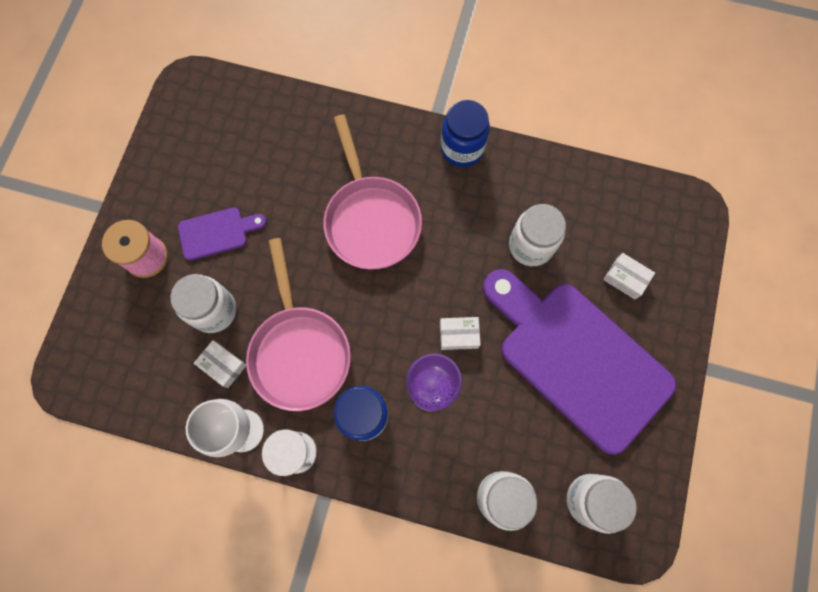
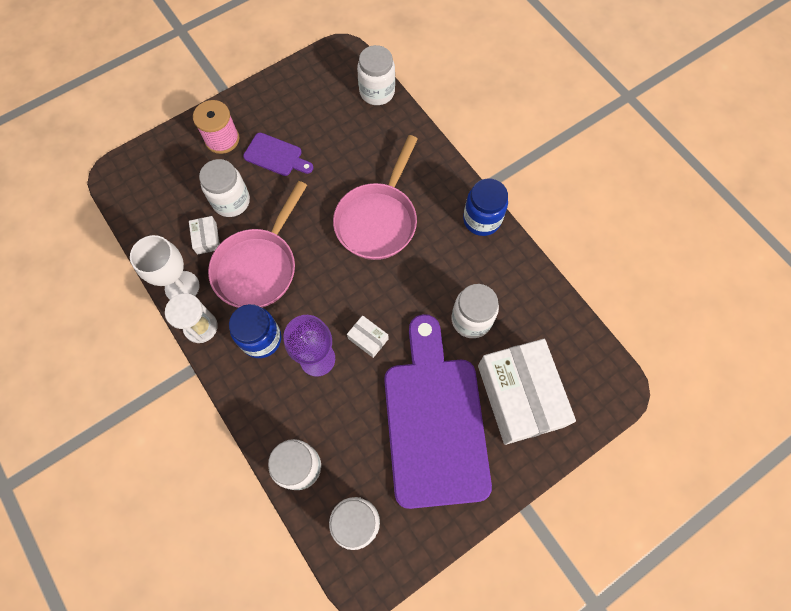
camera: 40 degrees right, 5 degrees down
(259, 98) = (377, 92): none -> white jar
(625, 278) = (520, 395): white box -> white box, size x2.45

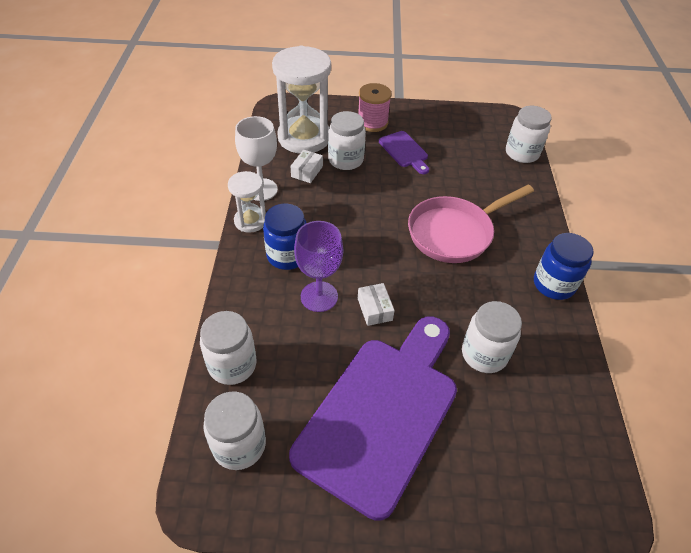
camera: 35 degrees right, 20 degrees down
(172, 200) = (304, 138): none -> white hourglass
(258, 267) = (329, 209): pink pan -> none
(520, 395) = (487, 451): white box -> none

